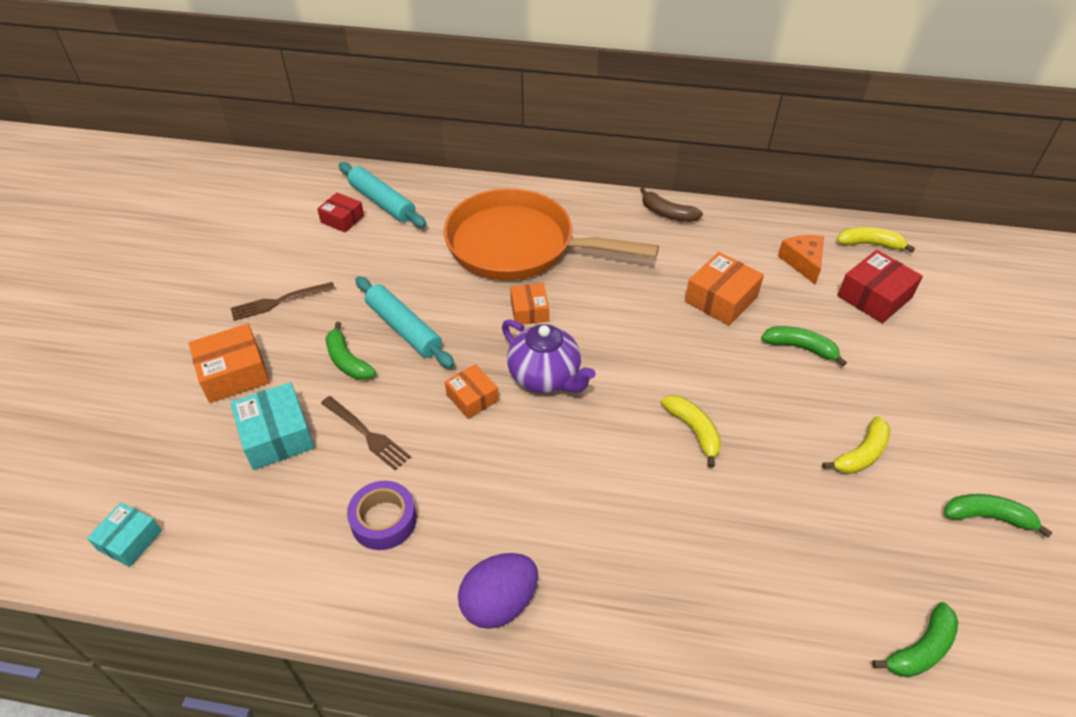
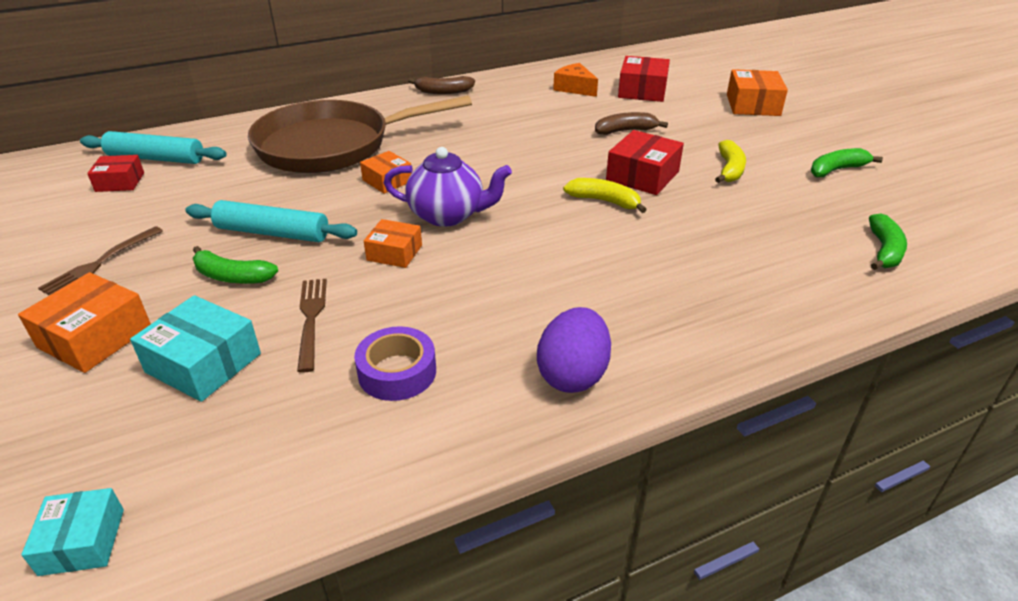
camera: 35 degrees left, 10 degrees down
(367, 434) = (311, 319): brown fork -> brown fork turned 105 degrees counterclockwise
(518, 245) = (332, 145): orange pan -> brown pan
(721, 299) = (539, 124): orange box -> orange box (753, 105)
(760, 417) = (642, 176): none -> red box
(800, 348) = (625, 131): green banana -> brown banana
(869, 244) = (608, 67): yellow banana -> none

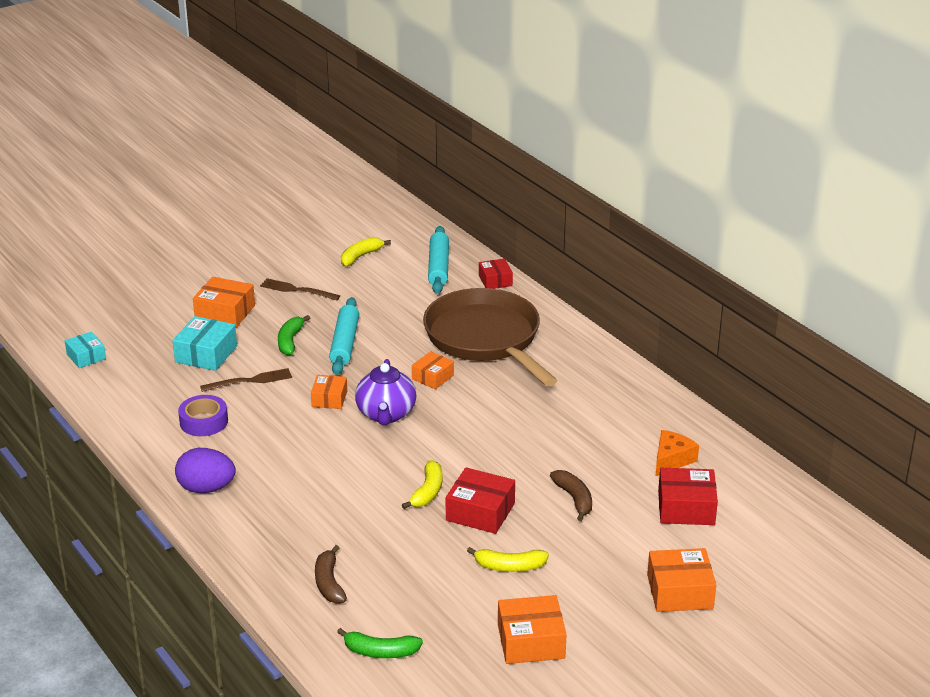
camera: 80 degrees right, 5 degrees down
(69, 207) = (360, 256): none -> yellow banana
(82, 541) = (86, 356): turquoise box -> turquoise box turned 75 degrees clockwise
(120, 182) = (399, 264): red box -> red box (495, 280)
(443, 91) = (624, 377): brown banana -> brown banana (329, 583)
(837, 170) = (531, 641): green banana -> orange box

